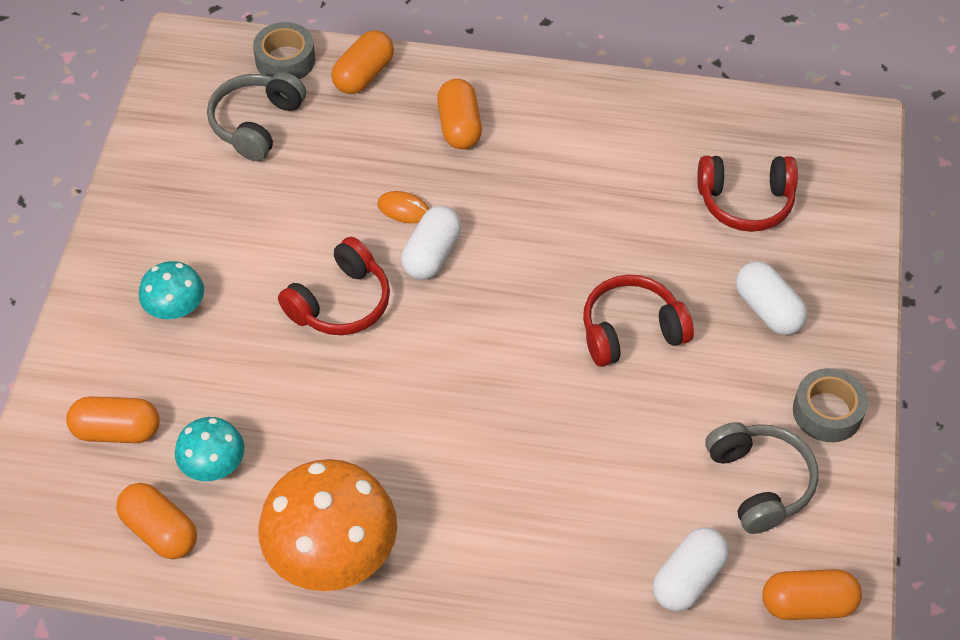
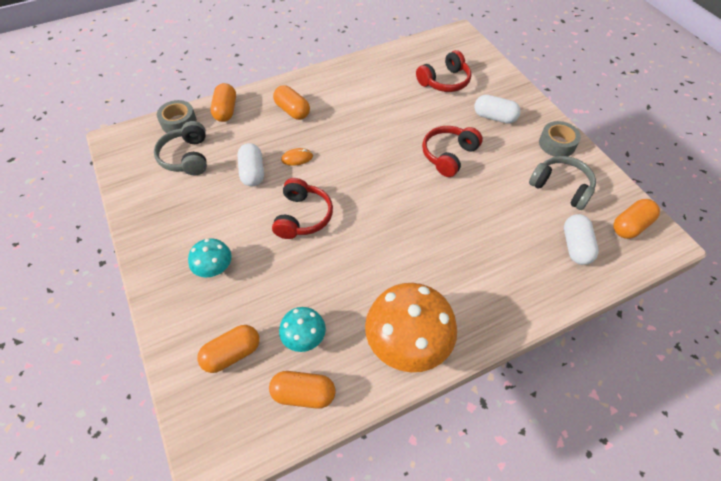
camera: 35 degrees left, 0 degrees up
(432, 254) = (329, 171): white capsule -> white capsule (252, 172)

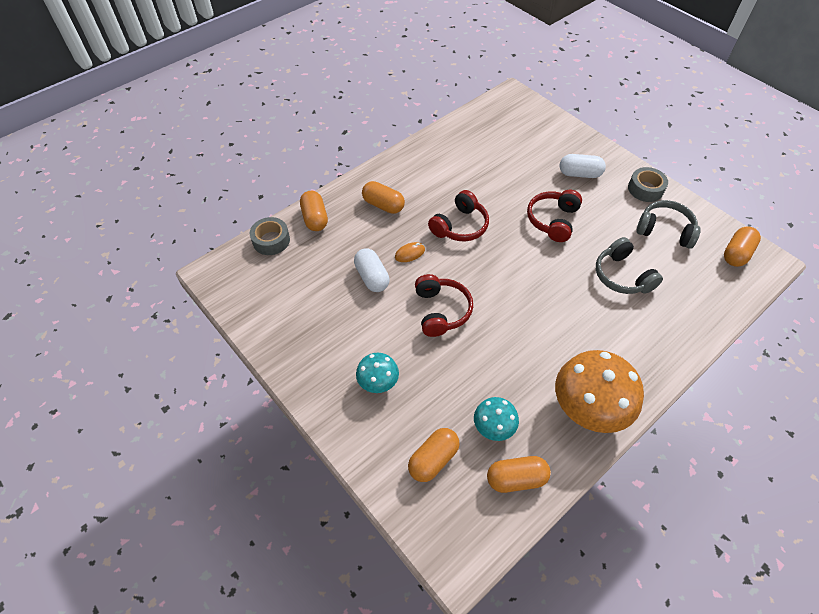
camera: 15 degrees left, 0 degrees up
(186, 157) = (297, 276): grey headphones -> grey headphones (622, 276)
(444, 81) = (519, 146): red headphones -> red headphones (460, 226)
(575, 246) = (698, 283): white capsule -> none

